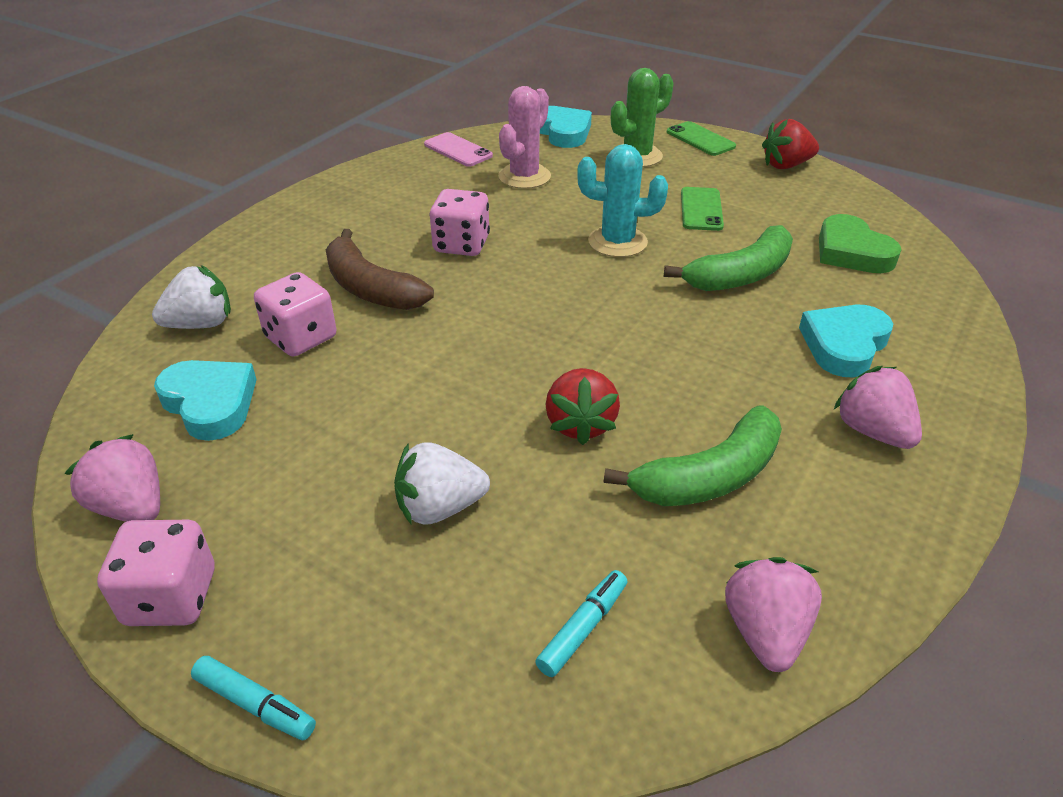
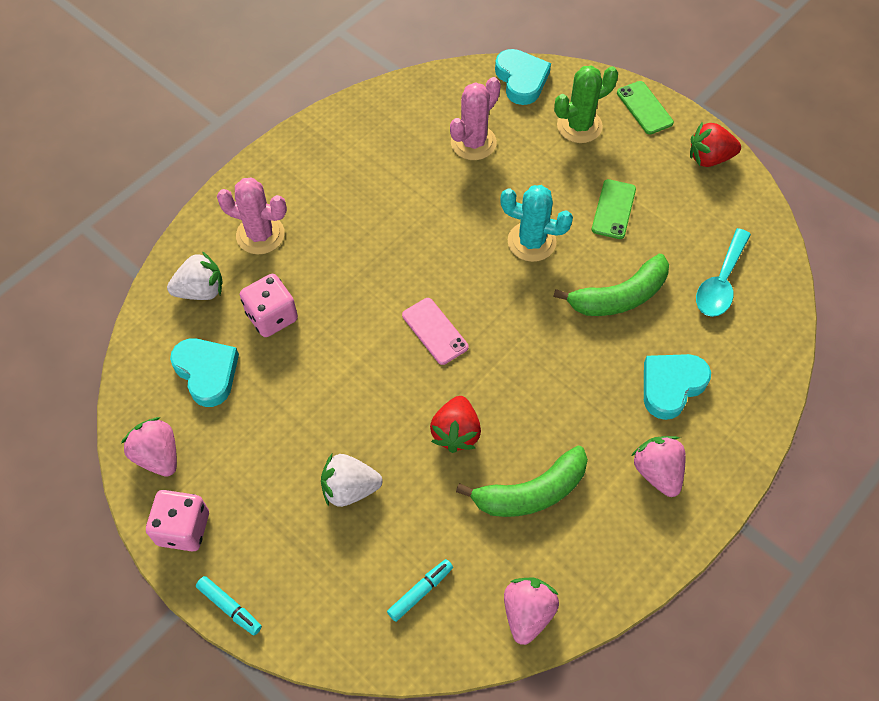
camera: 10 degrees right, 20 degrees up
(279, 268) = (260, 235): none -> pink cactus
(370, 288) = (327, 269): brown banana -> none
(458, 150) = (422, 95): pink phone -> pink phone (434, 331)
(461, 245) = (405, 227): pink dice -> none
(851, 252) = (720, 282): green heart -> turquoise spoon

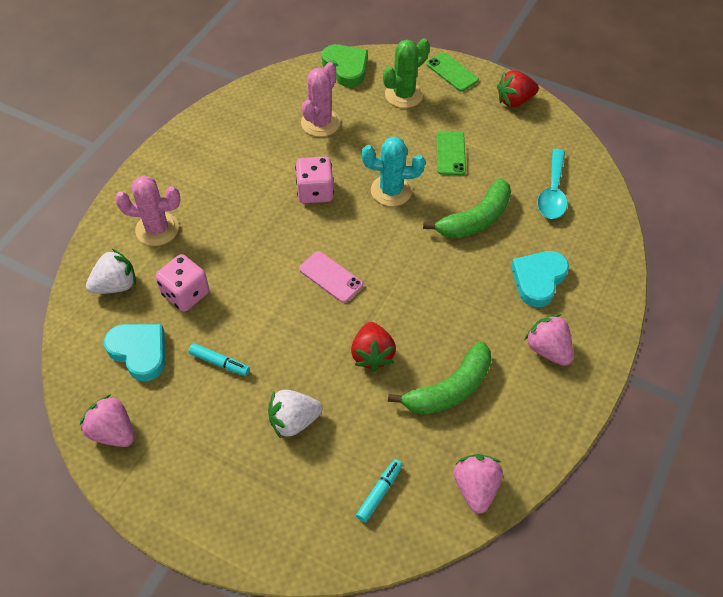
camera: 15 degrees left, 5 degrees down
(183, 528) = (153, 489): pink dice -> pink dice (315, 192)
(230, 607) = (214, 547): turquoise marker -> turquoise marker (219, 363)
(521, 80) = (346, 68): turquoise heart -> green heart

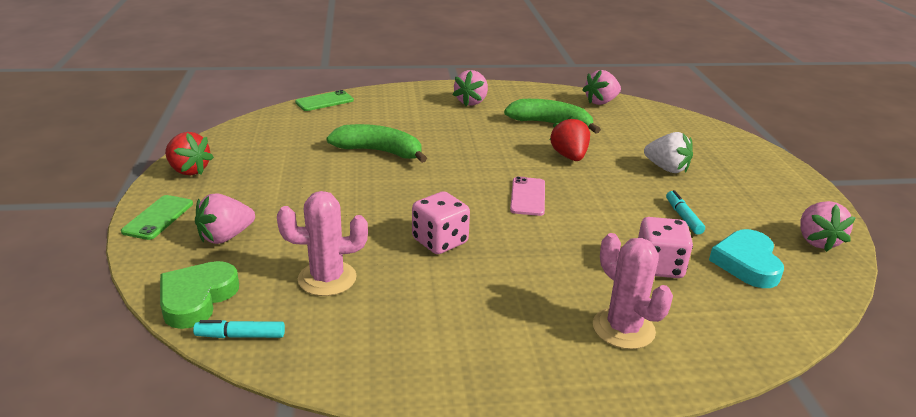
camera: 125 degrees left, 25 degrees down
(116, 285) = (722, 319): white strawberry -> none
(372, 355) = (569, 156): red strawberry -> red strawberry turned 60 degrees counterclockwise
(379, 492) = (655, 126): turquoise marker -> turquoise marker (240, 336)
(391, 191) = (389, 199): turquoise cactus -> none
(404, 95) = (226, 237): green cactus -> pink strawberry
(450, 153) = (303, 183): green phone -> green phone (324, 101)
(538, 280) = (414, 116): turquoise heart -> none
(552, 192) = (310, 128): turquoise spoon -> none

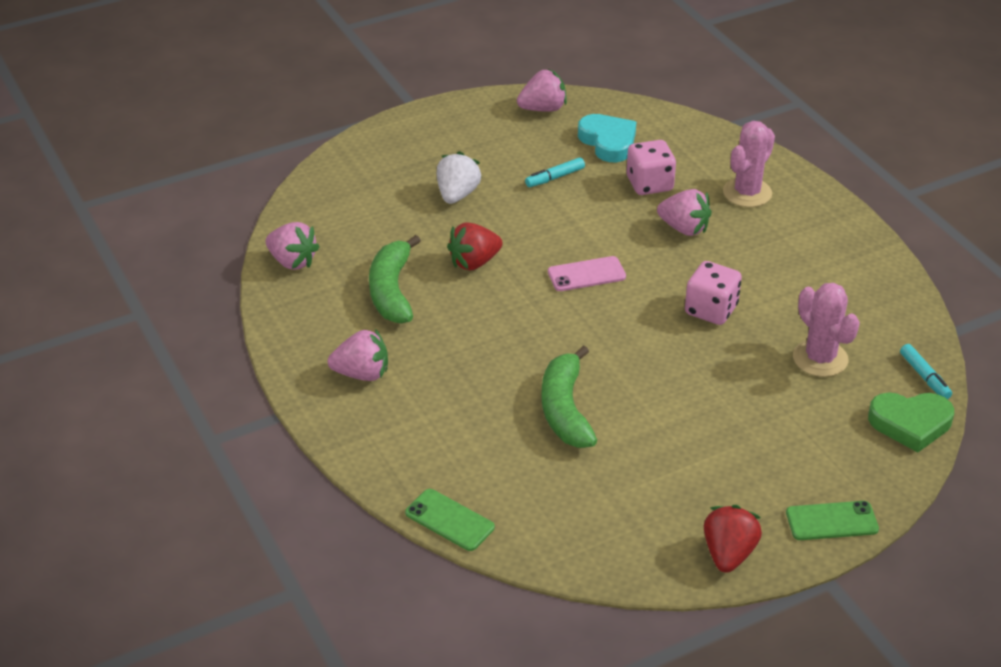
camera: 110 degrees left, 10 degrees up
(226, 237) = (819, 452): pink strawberry -> pink strawberry (684, 228)
(747, 263) = (608, 142): turquoise heart -> turquoise heart turned 105 degrees counterclockwise

